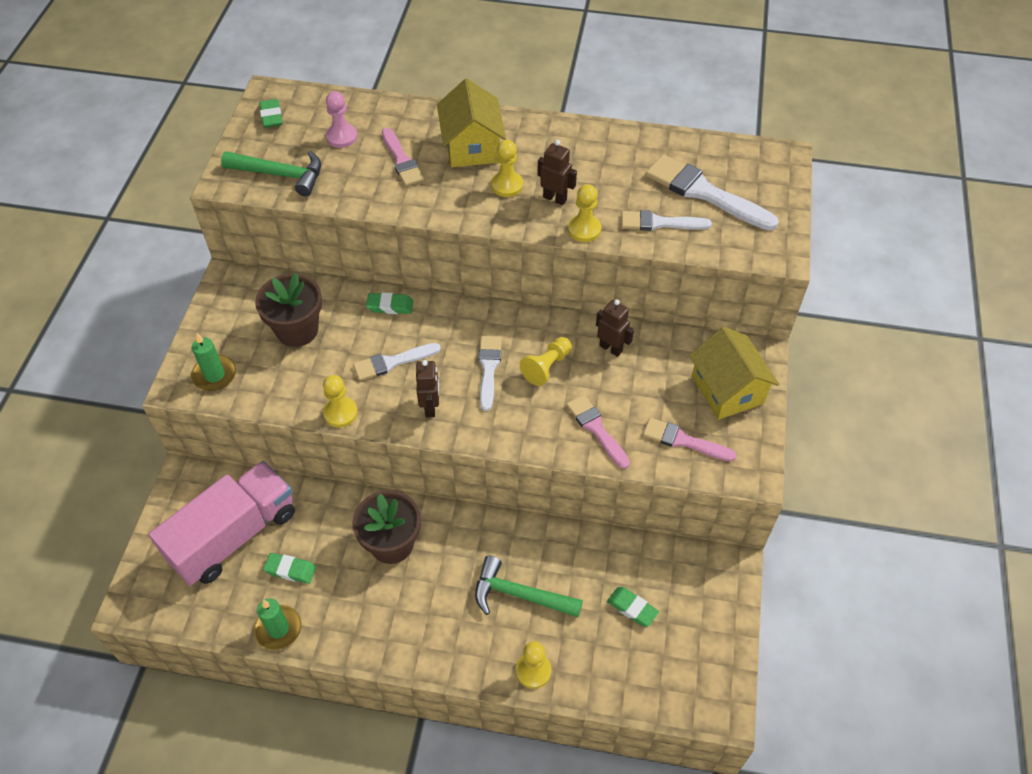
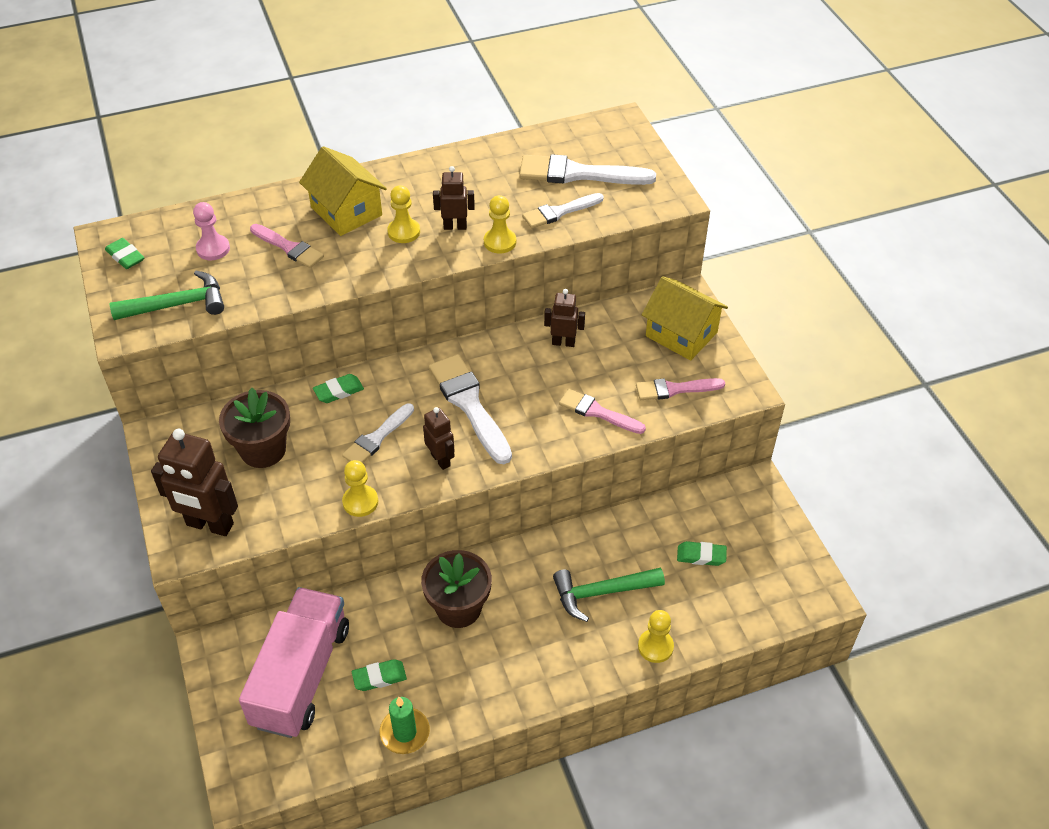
camera: 30 degrees left, 5 degrees down
(214, 375) = (209, 525): green candle -> brown robot
(489, 368) = (469, 404): white brush -> white brush, size x1.61
(547, 367) = (519, 381): yellow pawn -> none

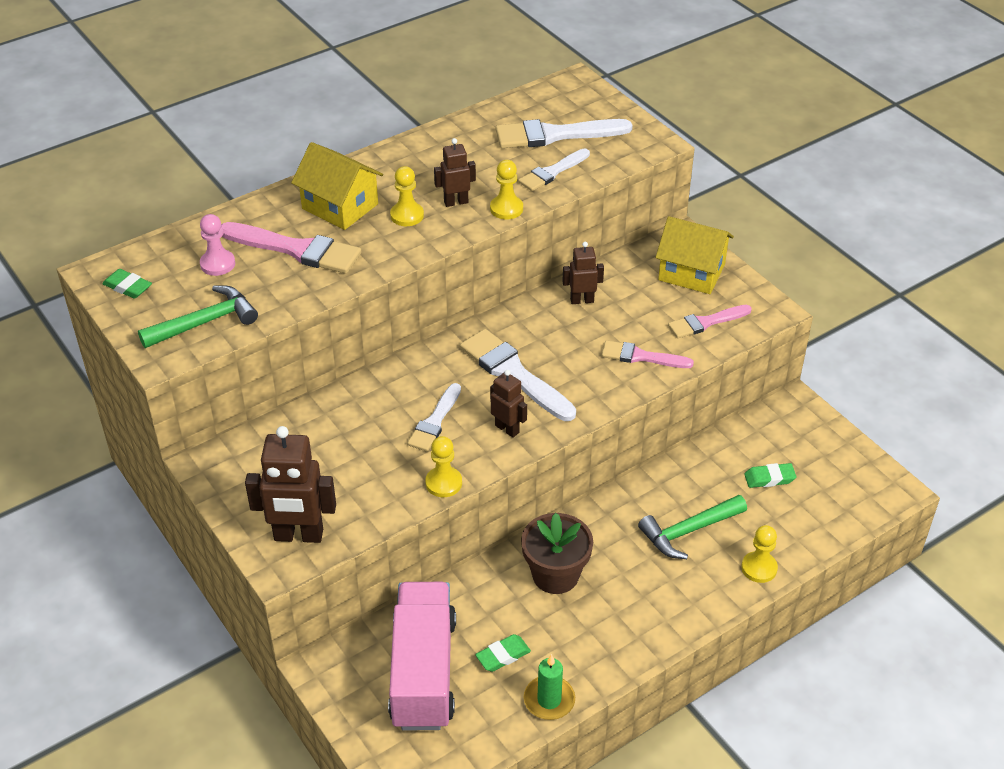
camera: 15 degrees left, 5 degrees down
(263, 450) = (323, 455): brown flower pot -> none
(289, 247) = (296, 249): pink brush -> pink brush, size x1.61
(339, 391) = (377, 386): green eraser -> none

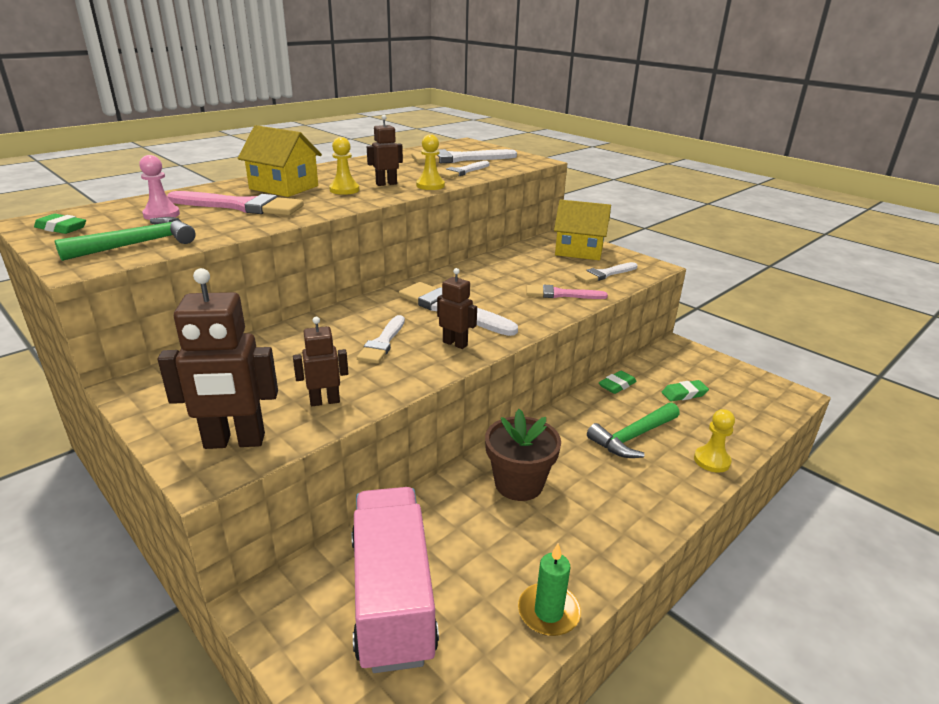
camera: 10 degrees left, 15 degrees down
(443, 483) = (399, 386): yellow pawn -> none
(503, 655) = (482, 568): green eraser -> green eraser (617, 385)
(582, 300) = (497, 267): brown robot -> brown robot (324, 401)
(706, 322) = (604, 274): pink brush -> white brush

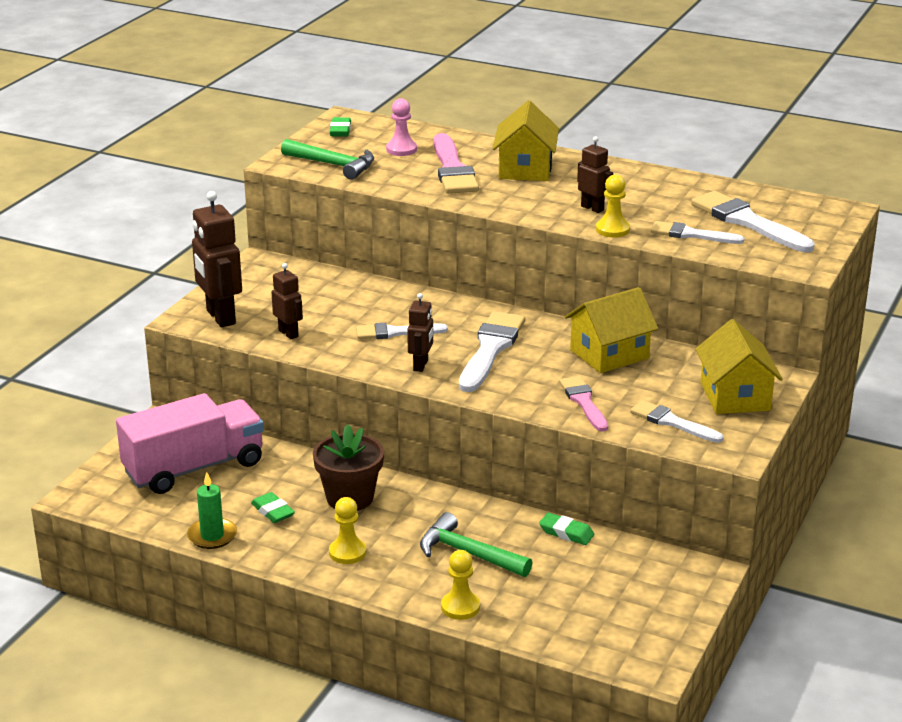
camera: 70 degrees right, 0 degrees up
(344, 190) = (548, 195): yellow pawn -> yellow pawn (347, 552)
(495, 271) = (609, 354): none -> yellow house
(684, 394) = (585, 582): green eraser -> green eraser (273, 511)

